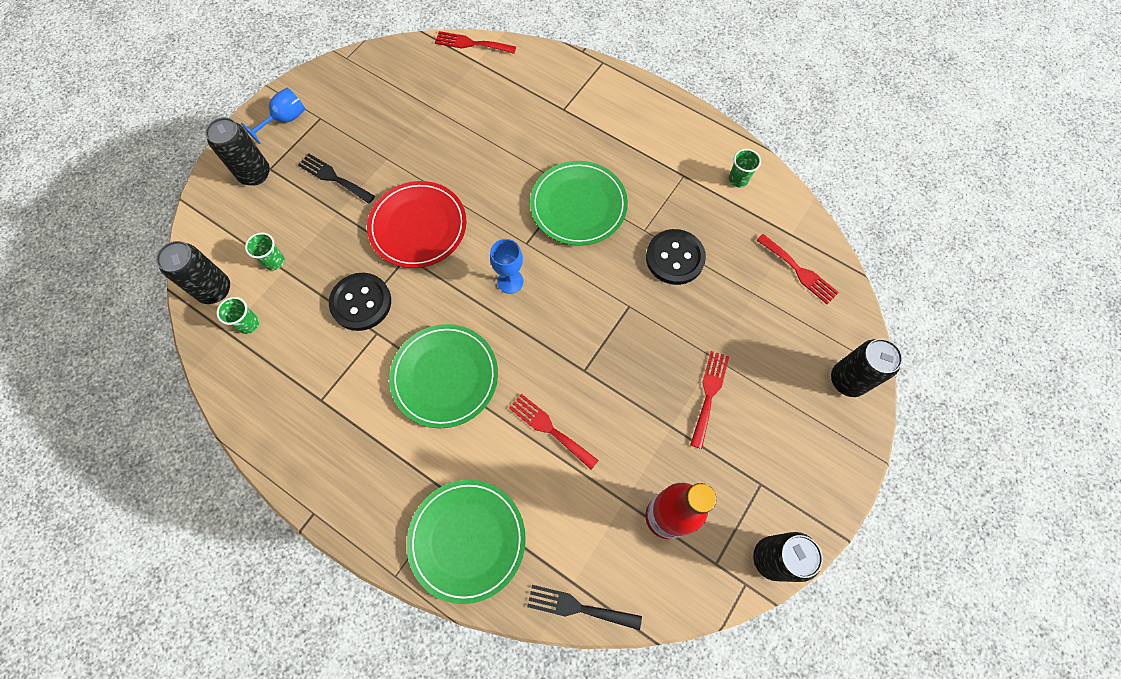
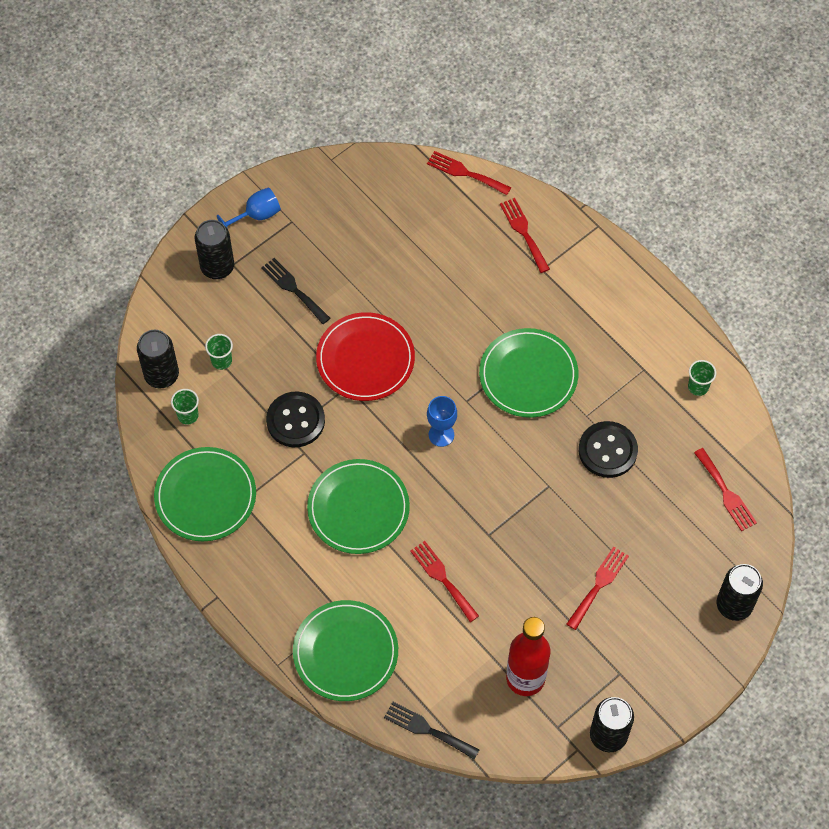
camera: 15 degrees right, 5 degrees down
(281, 404) = (205, 496): none -> green plate
(538, 81) = (523, 232): none -> red fork

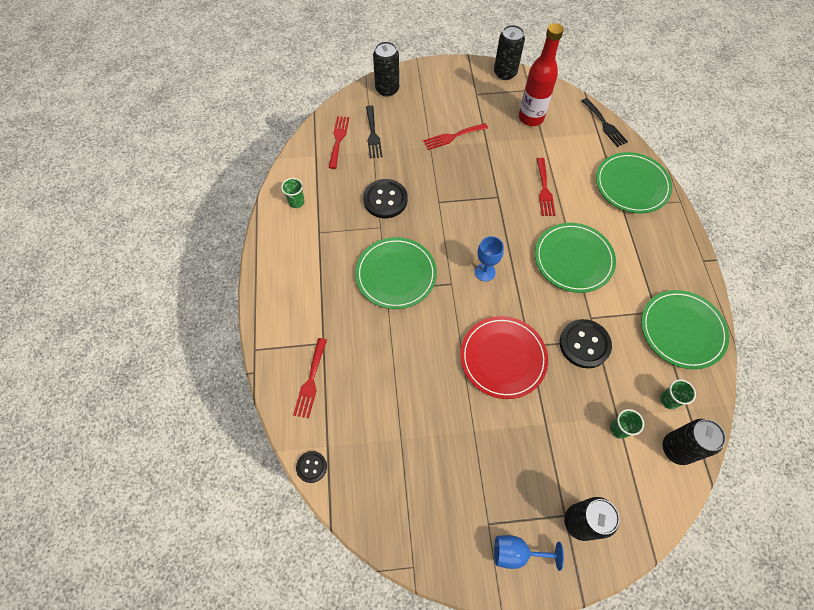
camera: 145 degrees left, 0 degrees up
(293, 289) = (524, 454): black fork -> black fork (373, 134)
(465, 173) = (311, 467): red fork -> black button

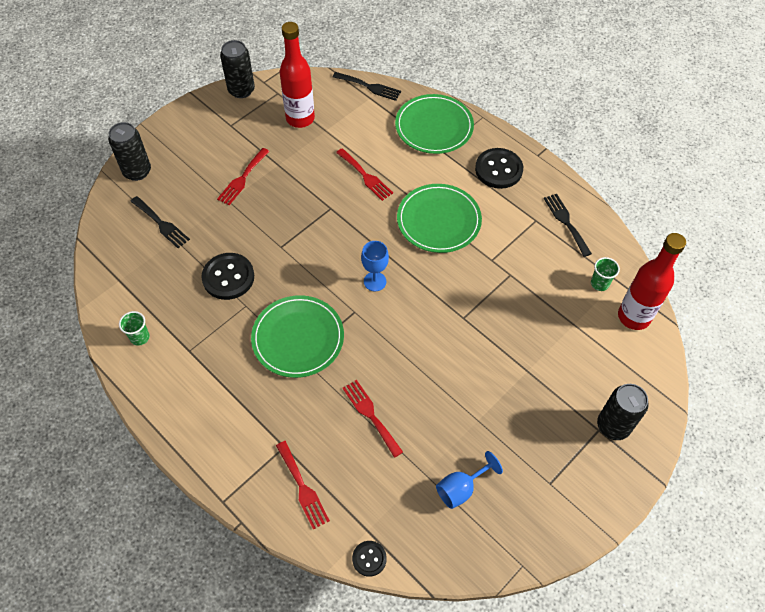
camera: 40 degrees left, 5 degrees down
(338, 139) = (129, 250): red fork -> red fork (370, 415)
(503, 358) = (451, 343): red plate -> none
(517, 553) = (588, 487): blue goblet -> blue goblet (461, 488)
(584, 344) = (504, 285): black button -> black button (498, 169)
(619, 429) = (583, 333): green cup -> none
(677, 449) = (633, 317): black can -> red bottle
(682, 330) = (566, 222): green plate -> black fork

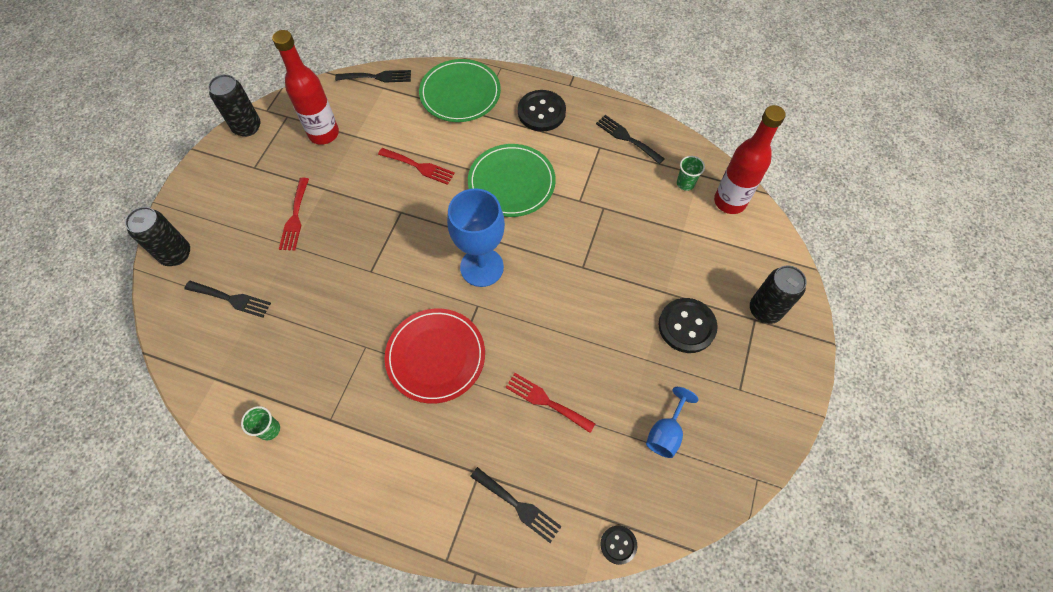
camera: 25 degrees left, 5 degrees up
(228, 277) = (332, 325): black button -> black button (687, 326)
(298, 338) = (435, 356): green plate -> red plate
(302, 488) = (518, 506): red fork -> black fork
(375, 281) = (482, 267): blue goblet -> blue goblet, size x1.81

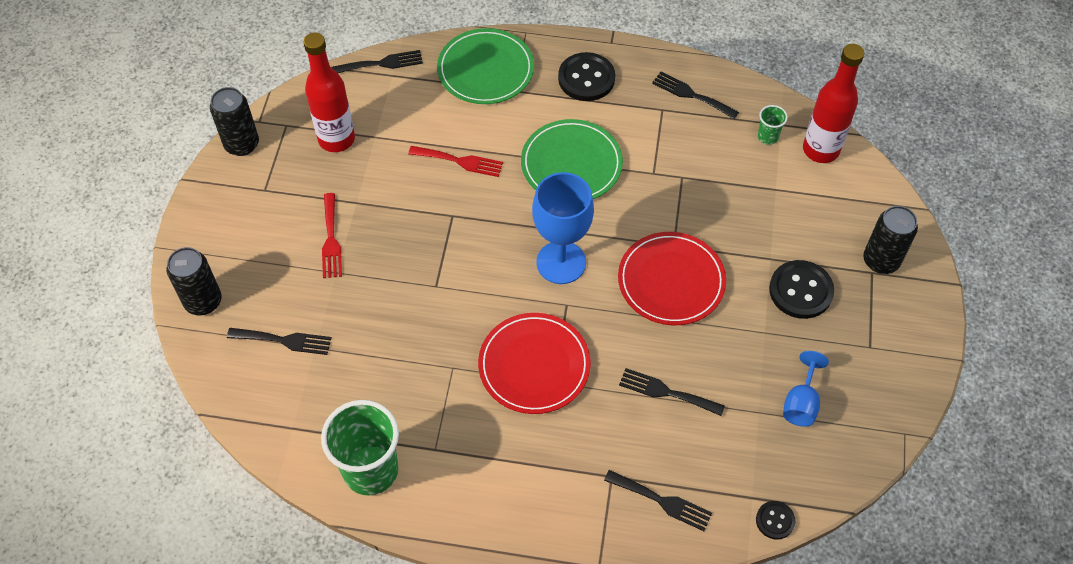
camera: 10 degrees left, 5 degrees down
(269, 429) = (370, 470): green cup -> green cup, size x2.26
(546, 401) = (666, 392): red fork -> black fork
(573, 299) = (671, 281): none -> red plate

